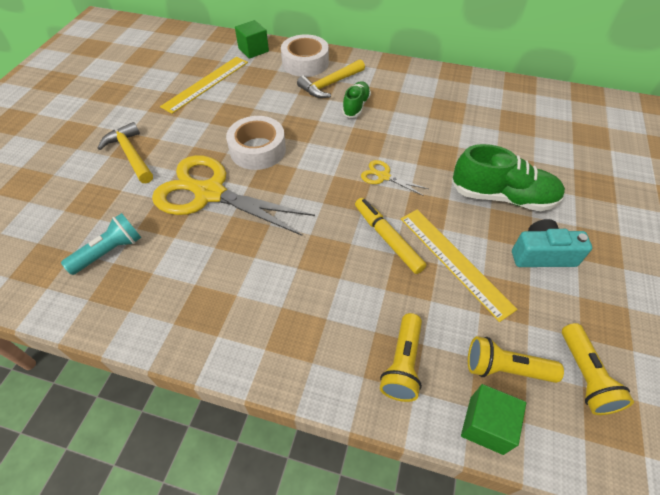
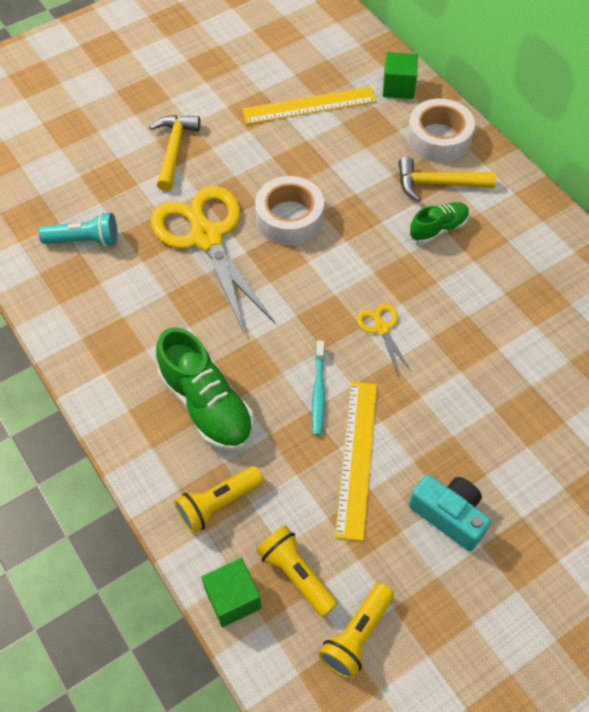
camera: 40 degrees right, 5 degrees up
(387, 239) = (318, 392): yellow marker -> turquoise toothbrush
(502, 197) = (480, 433): green shoe -> green shoe (207, 405)

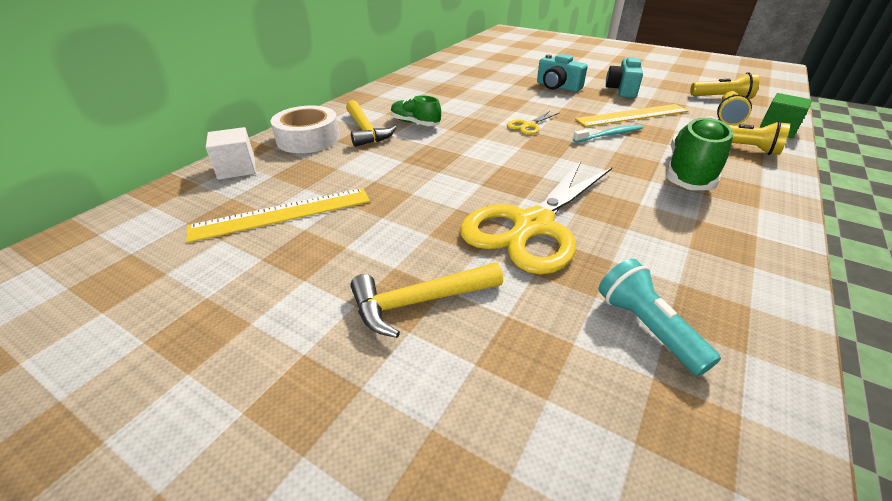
camera: 115 degrees left, 20 degrees down
(289, 218) = (461, 185): white tape -> none
(309, 105) = (282, 214): yellow ruler -> yellow ruler turned 75 degrees counterclockwise
(398, 87) = (237, 169): green cube -> white cube
(496, 435) = (557, 87): none -> turquoise camera

